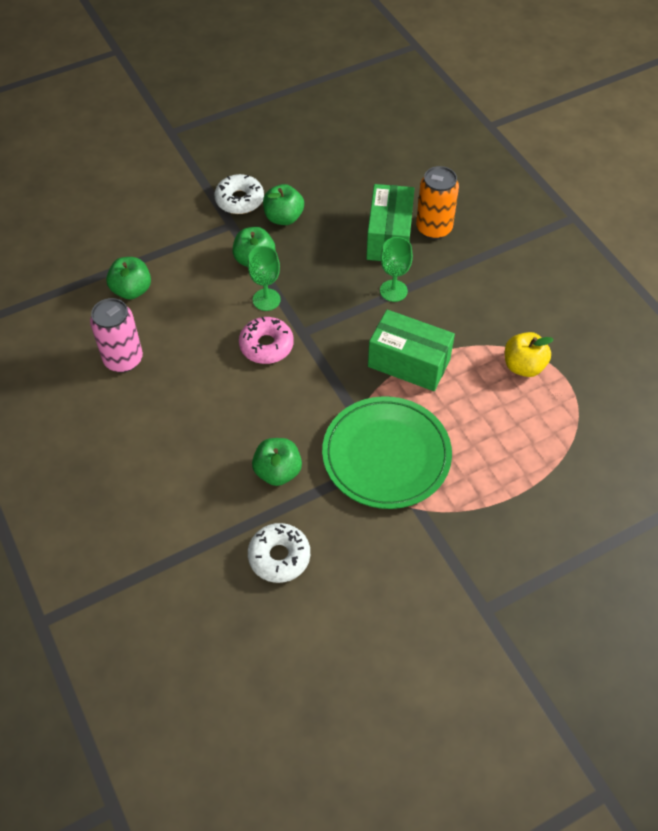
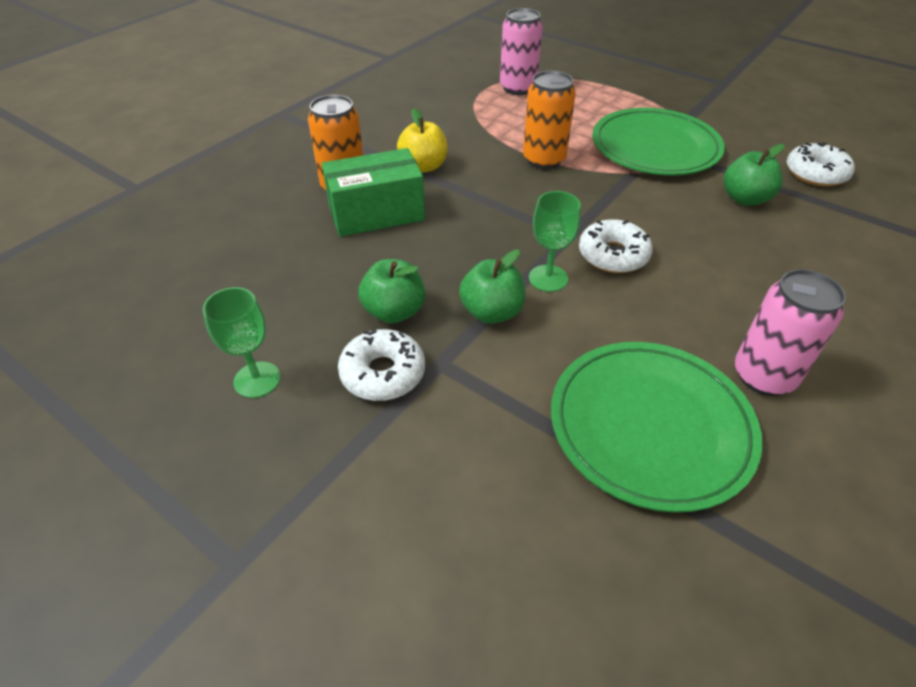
camera: 115 degrees left, 10 degrees down
(132, 290) = (650, 426): green apple -> green plate
(266, 345) = (613, 255): pink donut -> white donut
(393, 291) = (458, 190): green goblet -> green goblet (257, 380)
(409, 363) = (544, 160): green box -> orange can
(523, 366) = (491, 106): yellow apple -> yellow apple (423, 166)
(553, 403) = (518, 88): none -> pink can

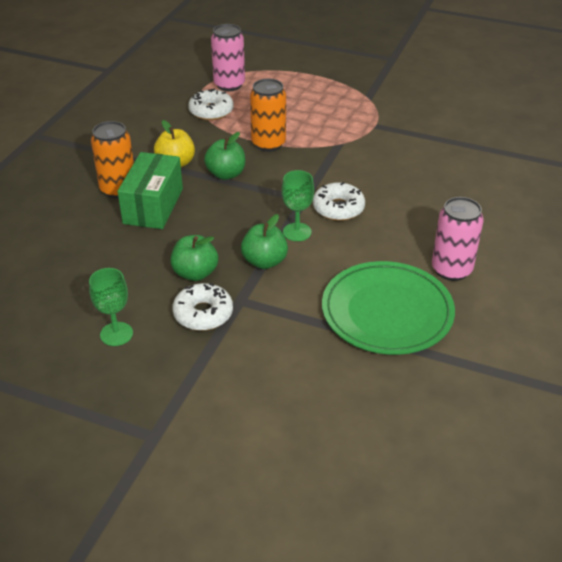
camera: 15 degrees left, 5 degrees down
(376, 213) = (153, 206): green box -> green box turned 45 degrees counterclockwise
(655, 147) = (350, 121): green plate -> none
(745, 199) = (422, 152): green apple -> green apple (226, 174)
(816, 173) = (469, 125): white donut -> white donut (211, 111)

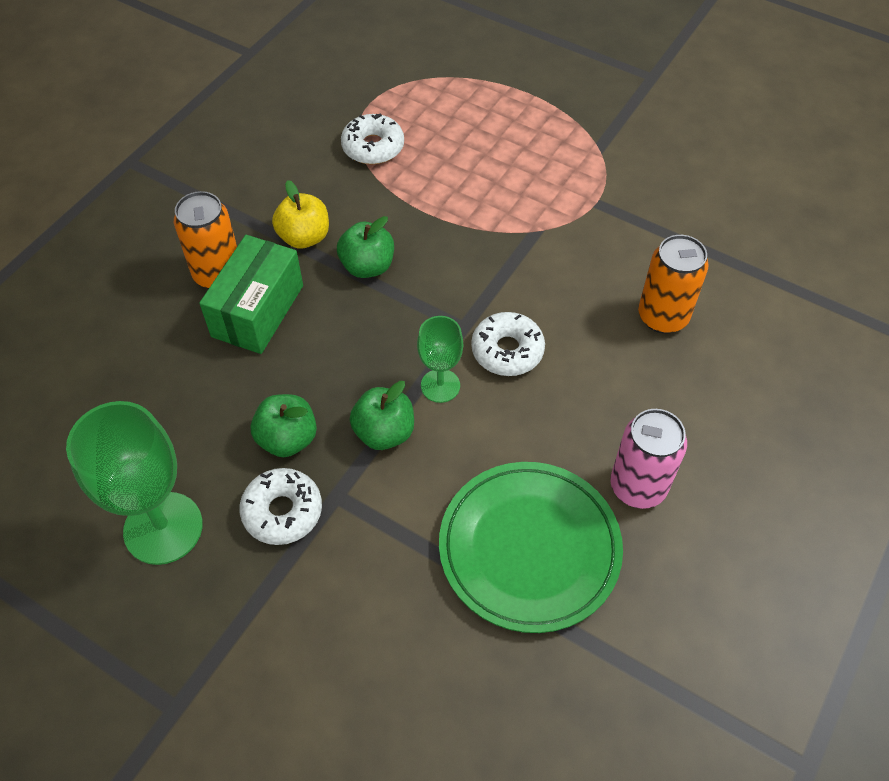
camera: 10 degrees right, 15 degrees up
(116, 334) = (163, 528): green goblet -> green goblet, size x1.80
(229, 85) = (409, 100): pink can -> none
(268, 144) = (438, 218): orange can -> orange can (663, 317)

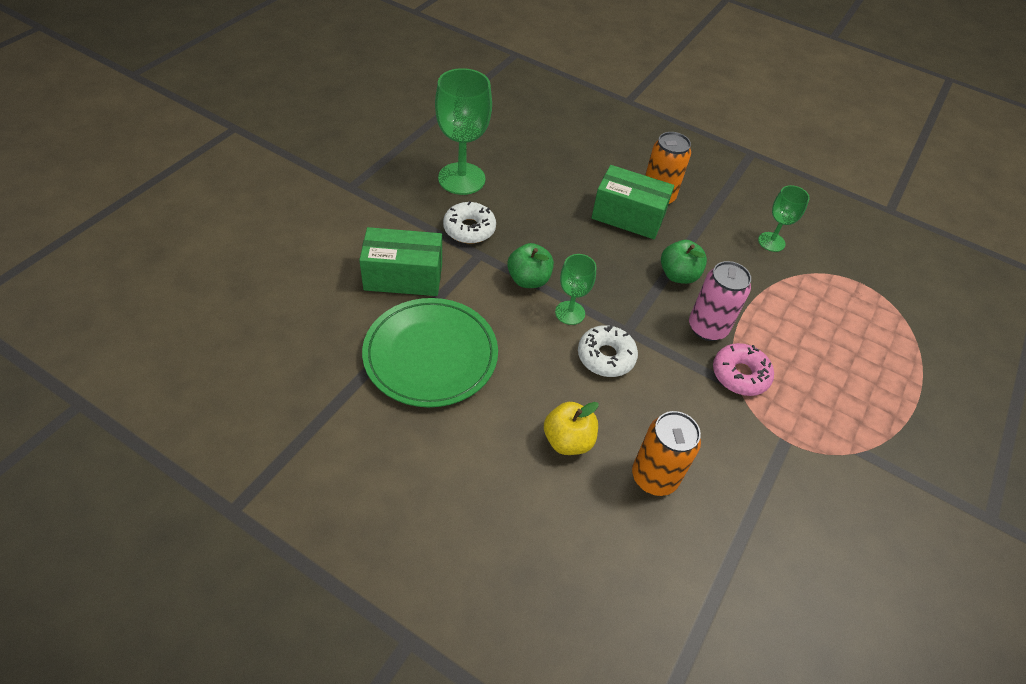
camera: 85 degrees right, 5 degrees down
(287, 439) = (523, 231): green apple -> none
(304, 237) = (700, 240): yellow apple -> yellow apple (568, 440)
(306, 168) = (771, 242): none -> green goblet
(373, 147) = (807, 282): white donut -> none
(387, 597) = (403, 277): none -> green box
(517, 227) = (740, 375): none -> pink donut
(638, 486) = (478, 431): pink can -> pink can (707, 328)

